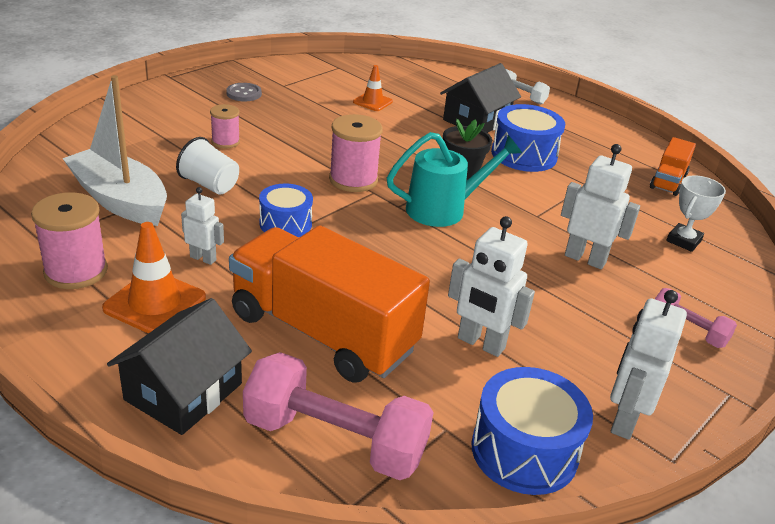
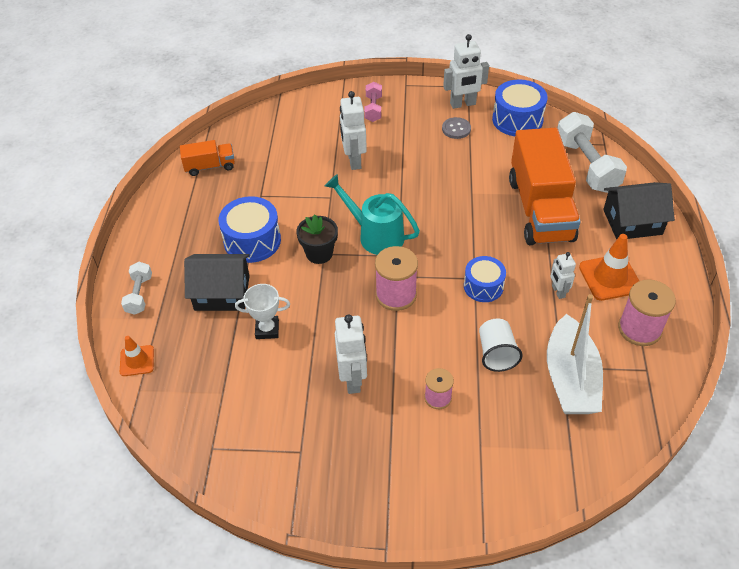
camera: 125 degrees left, 15 degrees up
(244, 93) = (350, 462): grey button -> grey button (456, 129)
(335, 440) = (586, 166): pink dumbbell -> white dumbbell
(372, 102) = (261, 370): orange traffic cone -> orange traffic cone (137, 361)
(480, 343) = (474, 160): white robot -> white robot (353, 379)
(683, 241) = (284, 136): white trophy -> white trophy (267, 329)

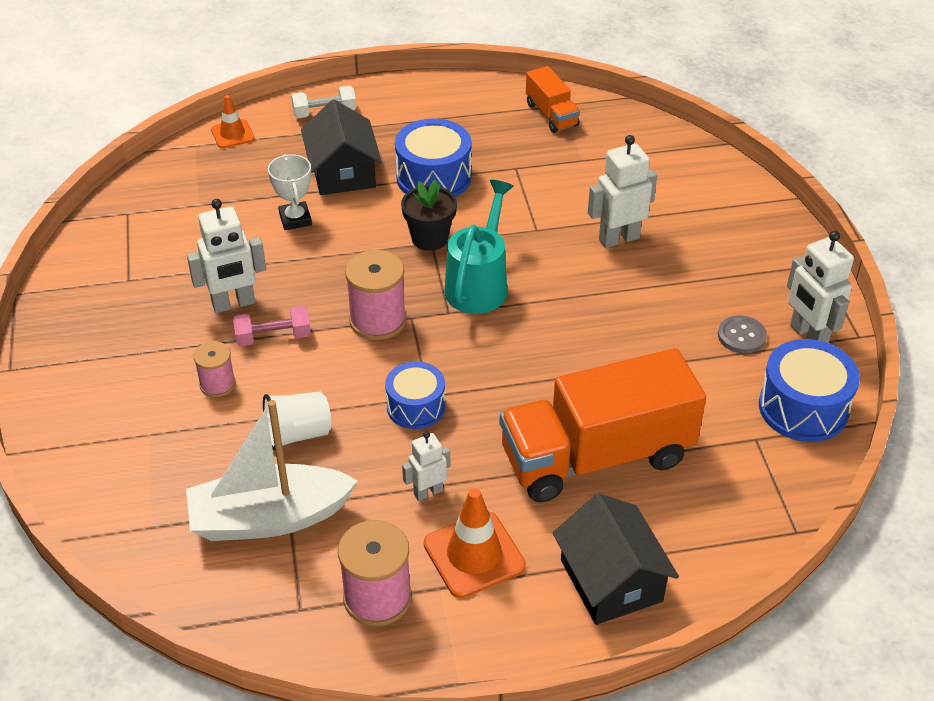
camera: 75 degrees right, 5 degrees down
(373, 109) = (742, 239): pink dumbbell -> pink dumbbell (273, 337)
(586, 166) = (727, 509): white dumbbell -> none

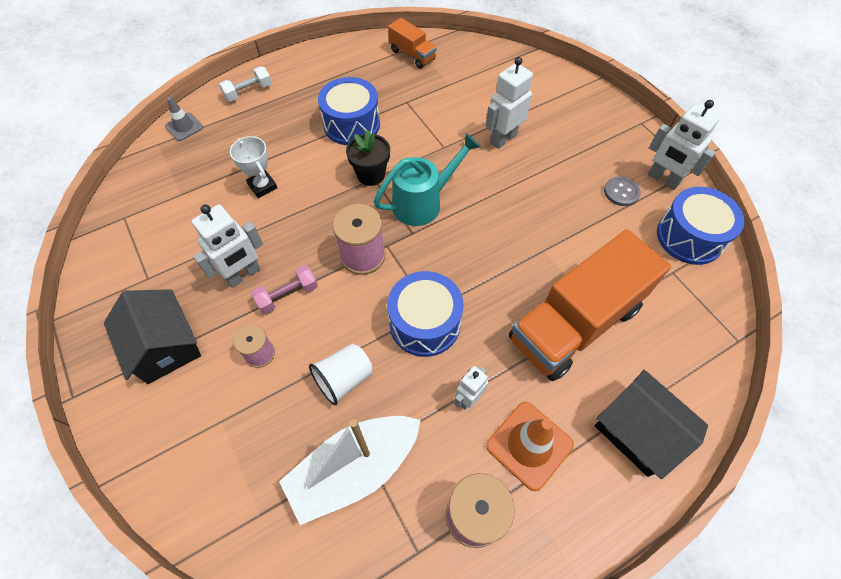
camera: 20 degrees left, 15 degrees up
(232, 134) = (184, 127): orange traffic cone -> grey traffic cone
(343, 172) = (282, 137): black house -> black house (164, 346)
(416, 407) = (425, 323): blue drum -> blue drum, size x1.51
(479, 283) = (423, 202): turquoise watering can -> turquoise watering can turned 60 degrees clockwise

